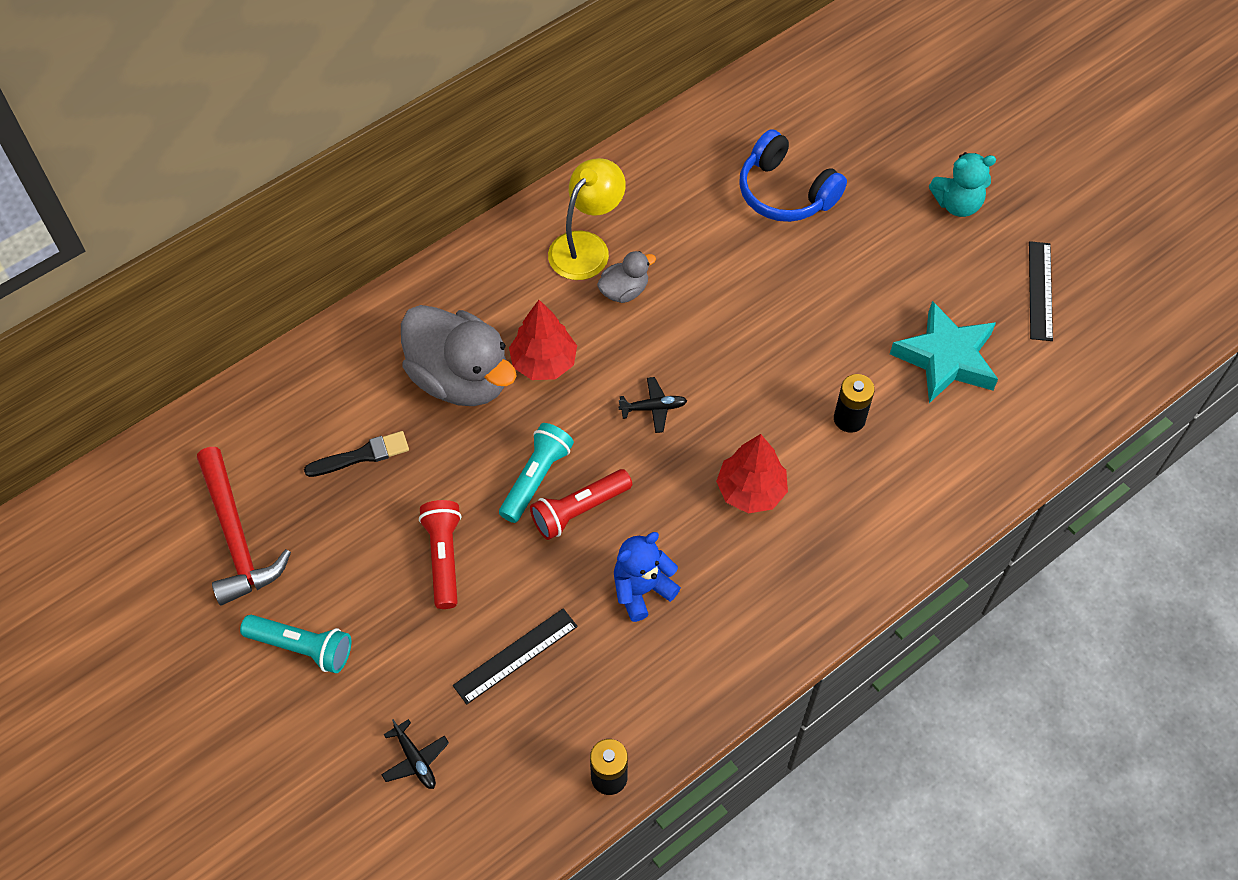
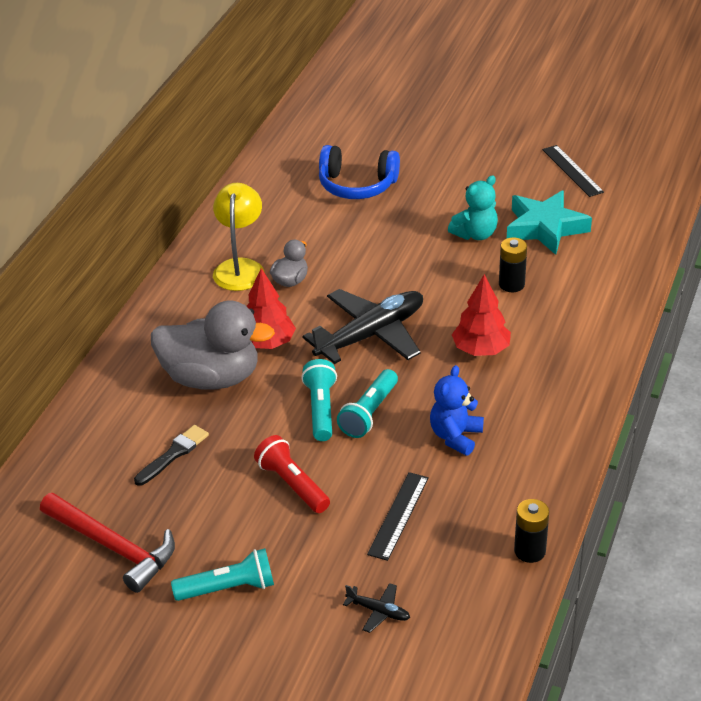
camera: 30 degrees left, 20 degrees down
(579, 510) = (369, 413): red flashlight -> turquoise flashlight
(653, 408) = (371, 335): black plane -> black plane, size x2.37
(957, 204) = (478, 148): turquoise teddy bear -> turquoise teddy bear (475, 234)

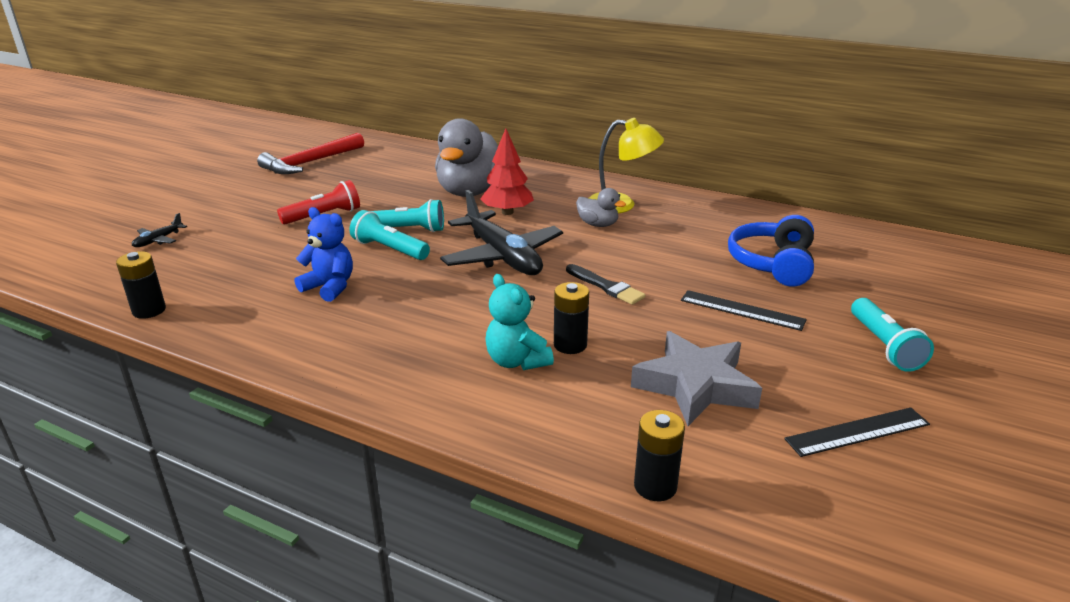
camera: 95 degrees right, 10 degrees down
(173, 454) = (389, 179): black brush -> black brush (606, 286)
(228, 588) = (238, 193): turquoise flashlight -> turquoise flashlight (884, 346)
(398, 515) = (252, 254): black ruler -> black ruler (742, 310)
(475, 234) = (678, 330): turquoise teddy bear -> turquoise teddy bear (517, 361)
(481, 350) = (454, 313): red tree -> none
(545, 228) = (695, 385): turquoise star -> grey star
(650, 244) = (655, 486): none -> black battery

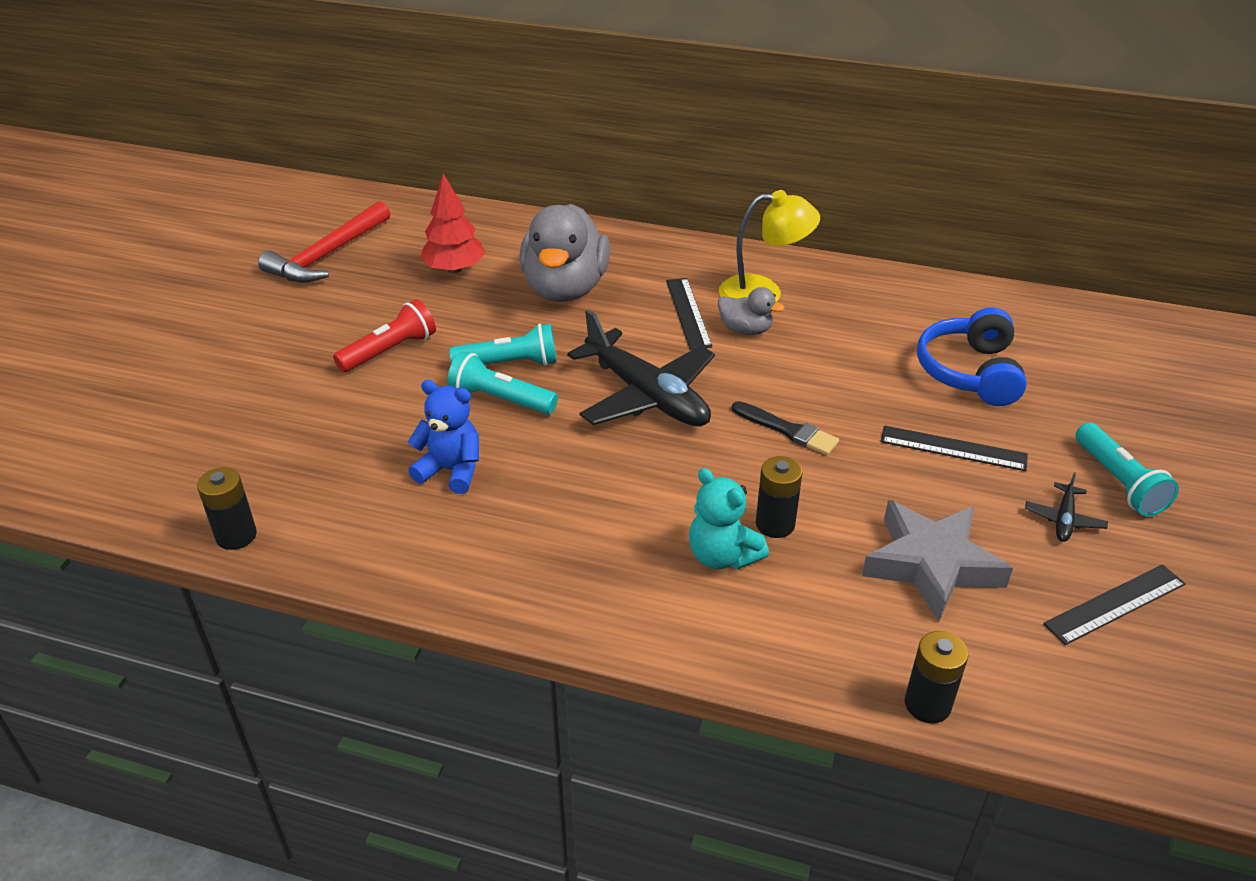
camera: 10 degrees left, 10 degrees up
(158, 240) = (186, 417): black plane -> black plane (1064, 519)
(507, 212) = (626, 320): red tree -> red tree (454, 269)
(557, 211) = (688, 313): none -> black ruler

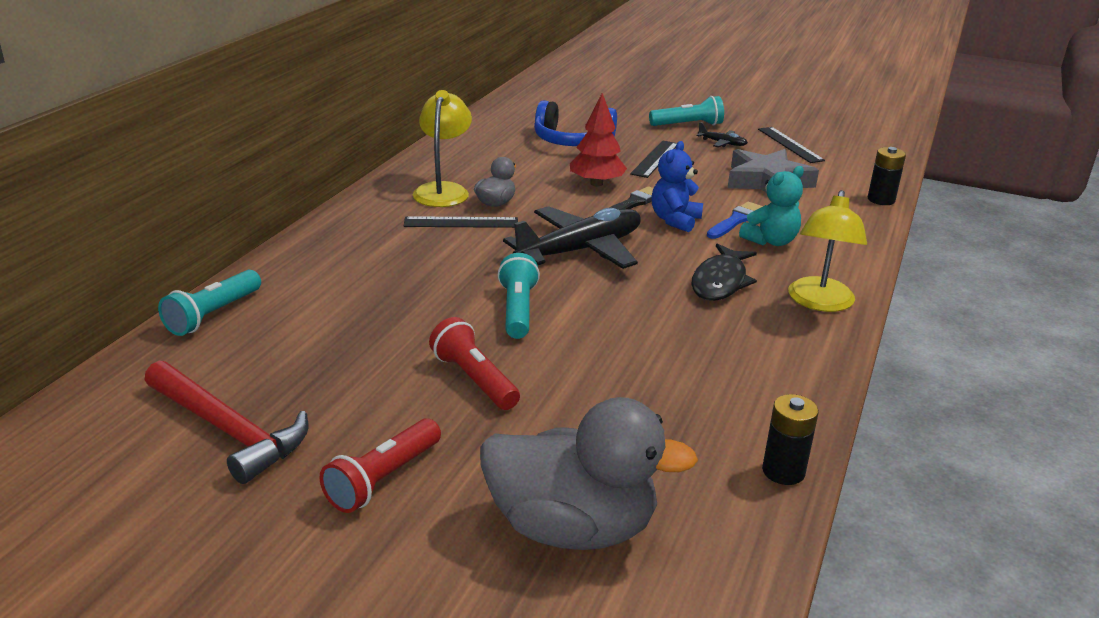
camera: 85 degrees left, 10 degrees down
(262, 324) = (383, 479): none -> red flashlight
(451, 470) = (679, 345): blue teddy bear -> blue teddy bear (675, 220)
(454, 269) = (319, 336): red tree -> red tree (596, 183)
(500, 399) = (575, 317): turquoise flashlight -> turquoise flashlight (213, 315)
(559, 591) = (819, 303): none -> yellow lamp
(565, 289) = (394, 274): grey duck -> grey duck (572, 528)
(596, 504) = (720, 282): none -> black fish
(775, 524) = (736, 220): black battery -> blue brush

